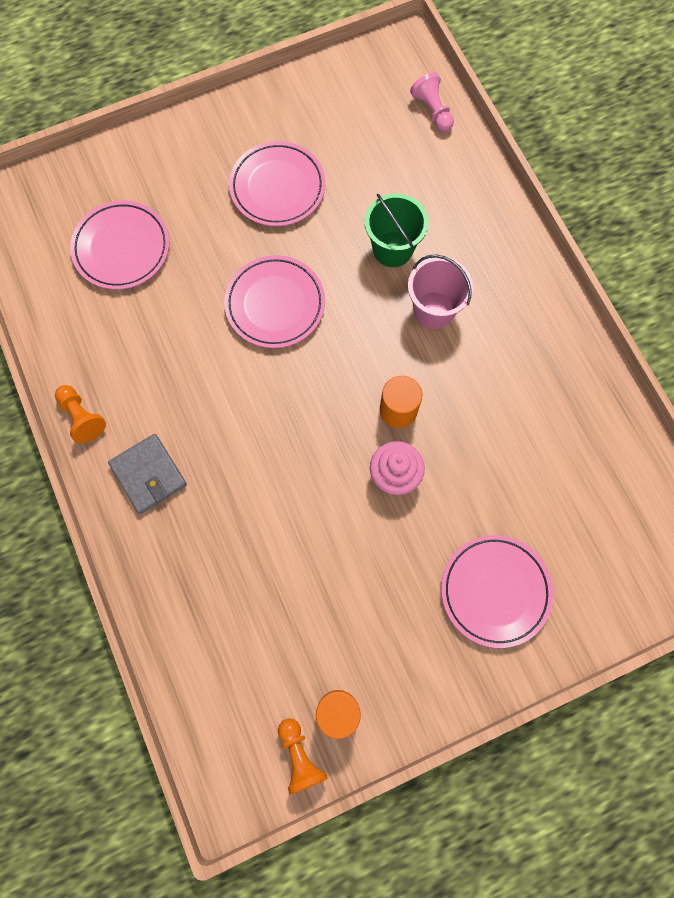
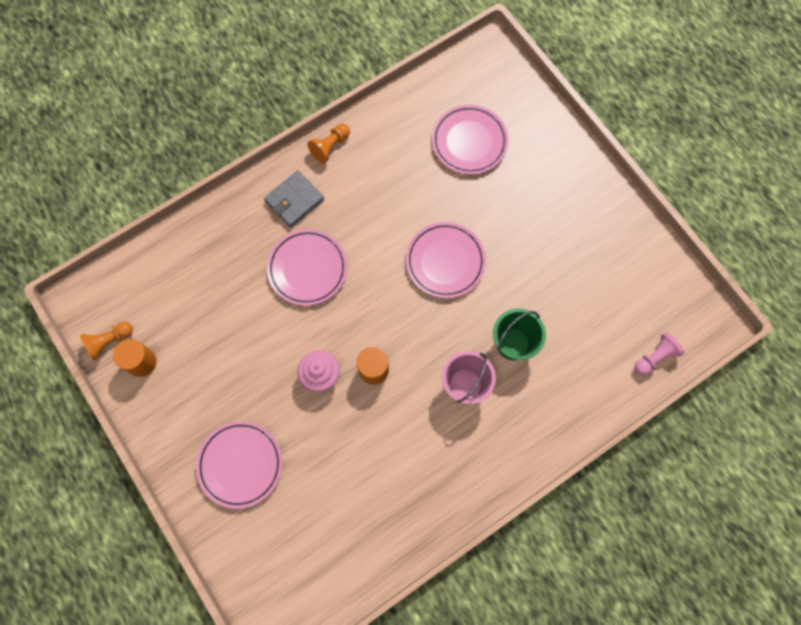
camera: 80 degrees right, 0 degrees up
(277, 187) = (549, 244): pink plate -> pink plate (307, 268)

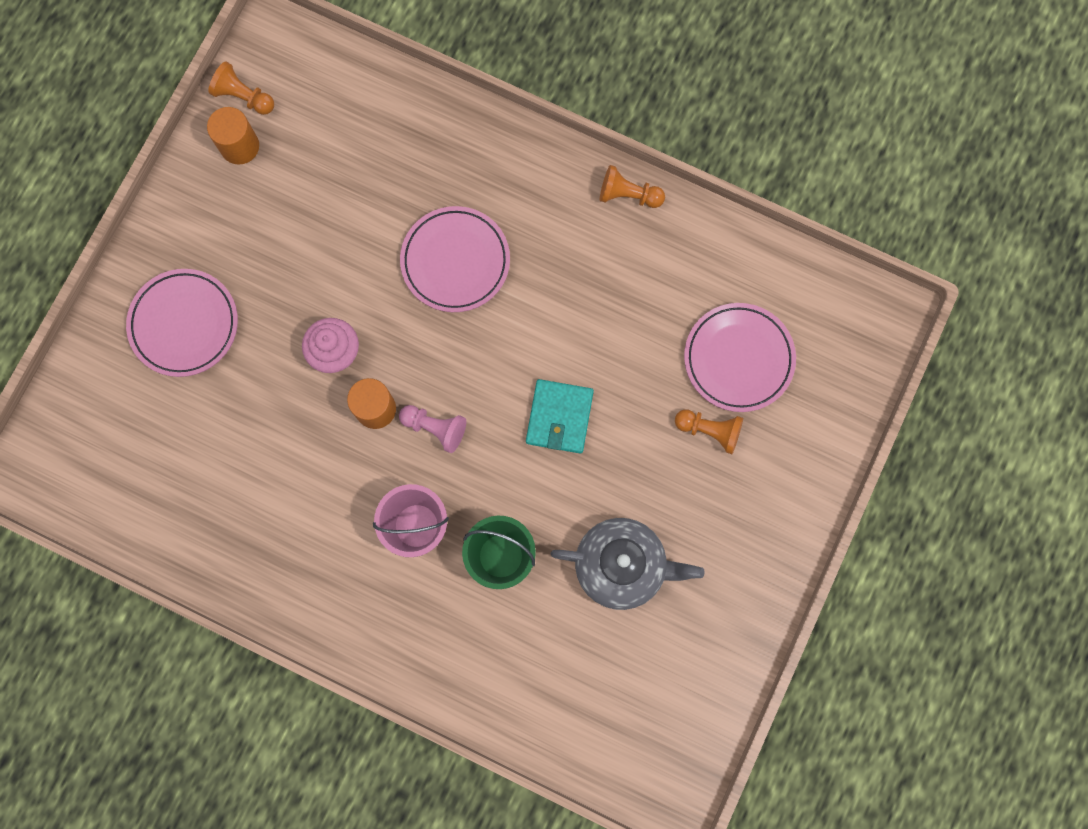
camera: 60 degrees right, 5 degrees up
(294, 200) = (532, 195): grey wallet -> none
(445, 261) = (559, 417): pink plate -> turquoise wallet
(503, 181) = (710, 431): none -> orange pawn
(558, 275) = (621, 565): none -> grey teapot
(655, 357) = (584, 742): pink pawn -> pink pawn (435, 428)

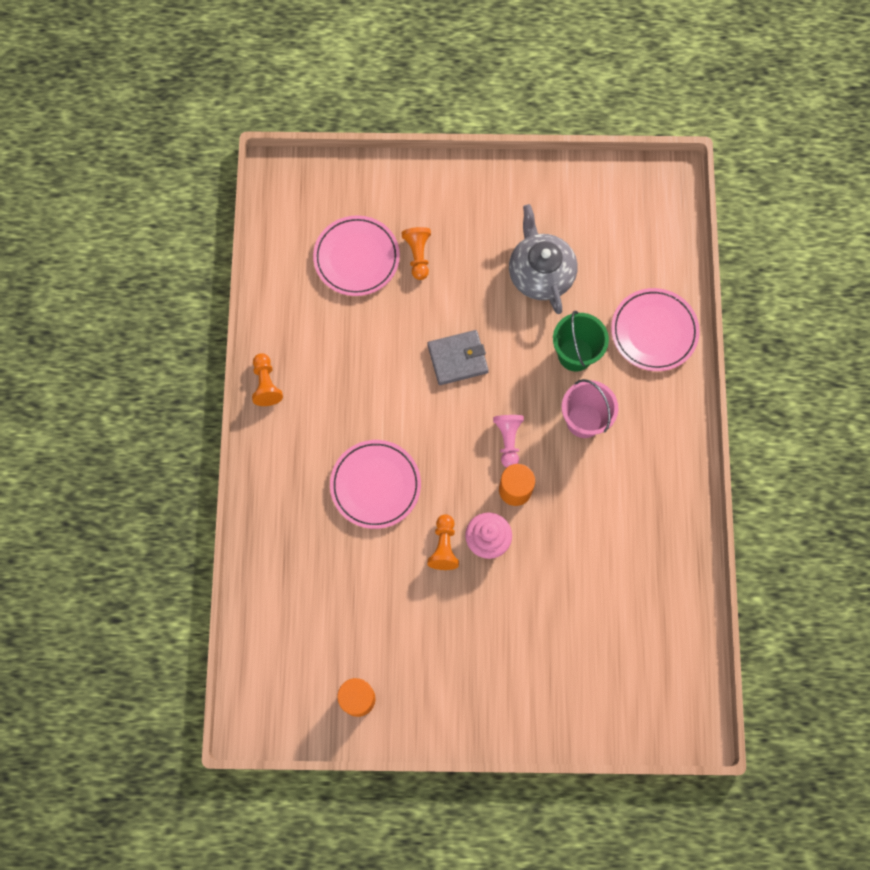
camera: 115 degrees left, 5 degrees down
(184, 324) = (521, 666): pink plate -> pink plate (654, 331)
(244, 97) = (314, 718): orange pawn -> orange pawn (444, 546)
(559, 417) = (457, 359): turquoise wallet -> grey wallet

